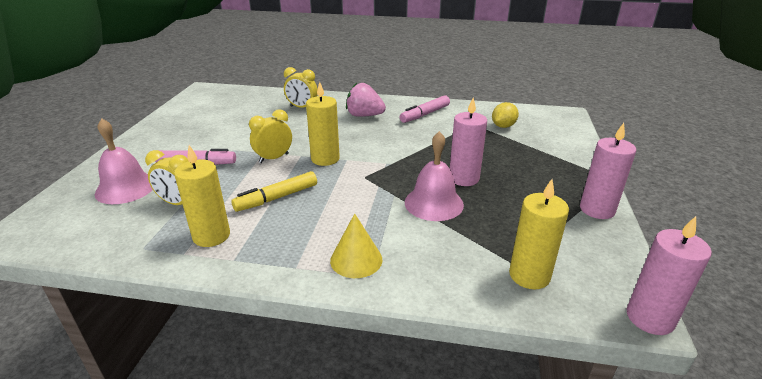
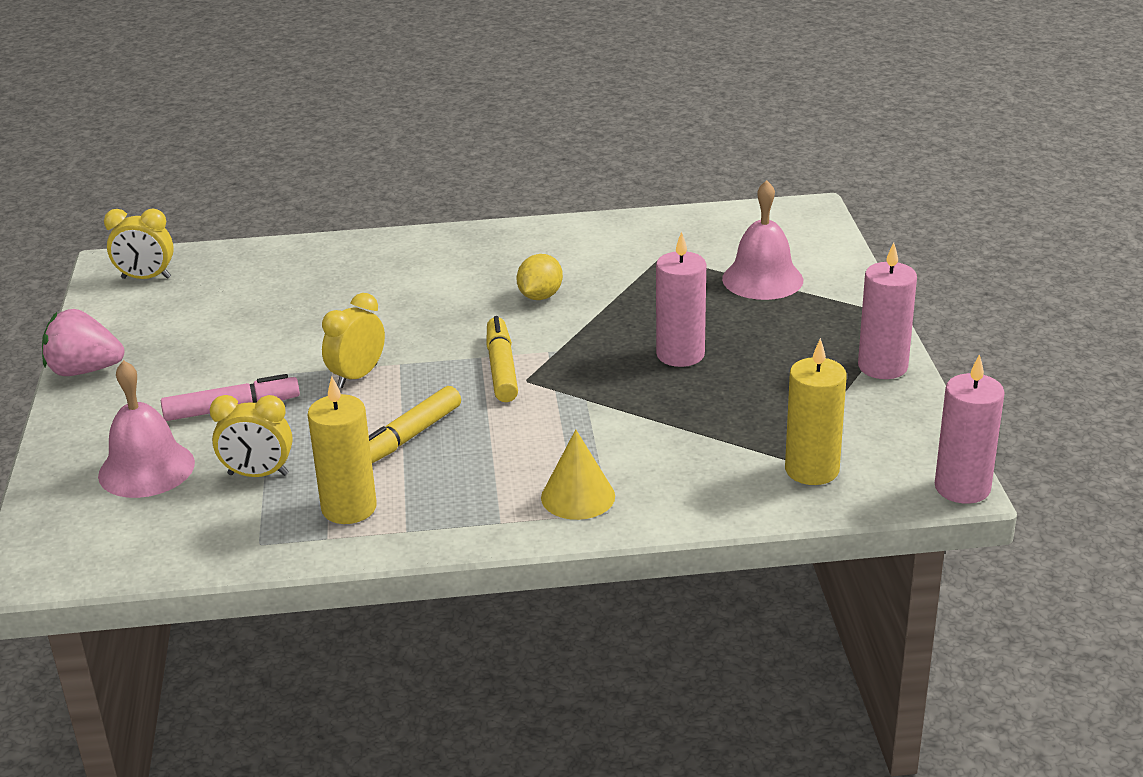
camera: 15 degrees left, 0 degrees up
(302, 107) = (341, 273): yellow clock -> yellow clock (146, 278)
(325, 159) = (444, 362): yellow candle -> none
(354, 168) = (501, 369): none -> yellow marker
(364, 115) = (465, 271): pink strawberry -> pink strawberry (84, 370)
(425, 114) = (571, 251): pink marker -> none
(434, 203) = (650, 400): pink bell -> pink bell (762, 279)
(503, 126) = (711, 252): yellow lemon -> yellow lemon (540, 296)

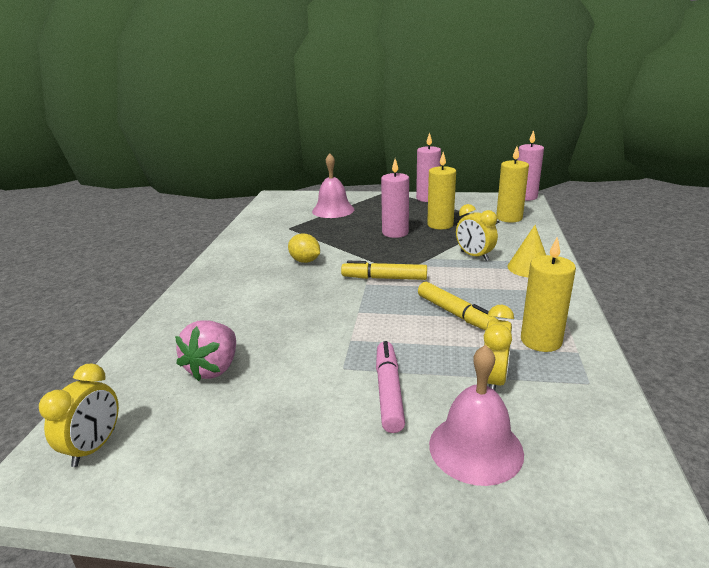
camera: 75 degrees left, 5 degrees down
(84, 370) = (263, 500): pink strawberry -> pink strawberry (214, 368)
(357, 376) = (367, 329): yellow clock -> yellow clock (474, 256)
(738, 395) = (440, 225): none -> yellow candle

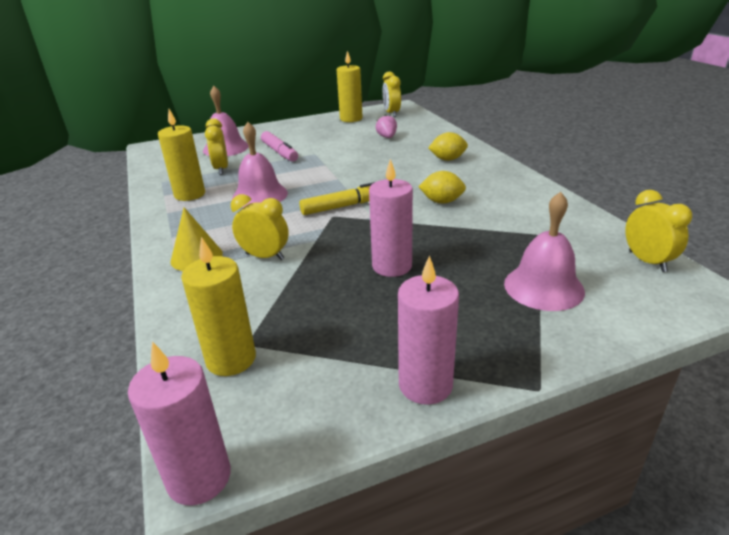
camera: 150 degrees right, 5 degrees up
(214, 368) = (387, 137): pink strawberry -> pink strawberry, size x0.62
(223, 301) = (447, 159): none -> yellow lemon
(268, 208) = (647, 261): none -> yellow clock
(440, 225) = (341, 302): yellow candle -> yellow candle (351, 119)
(455, 314) = (260, 195): yellow marker -> pink bell

